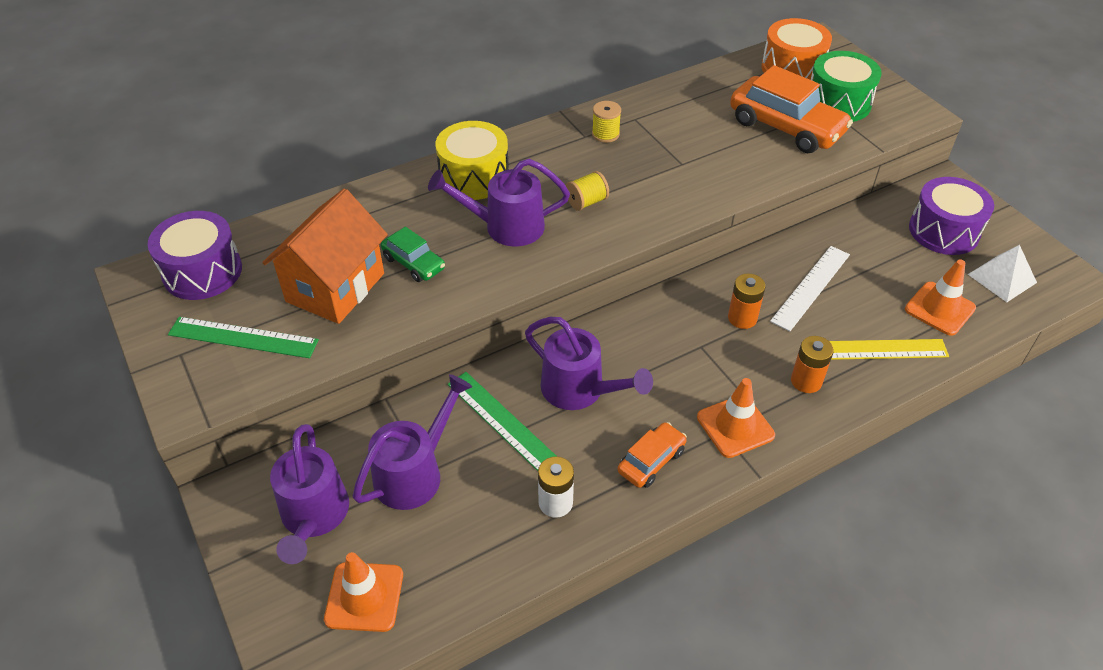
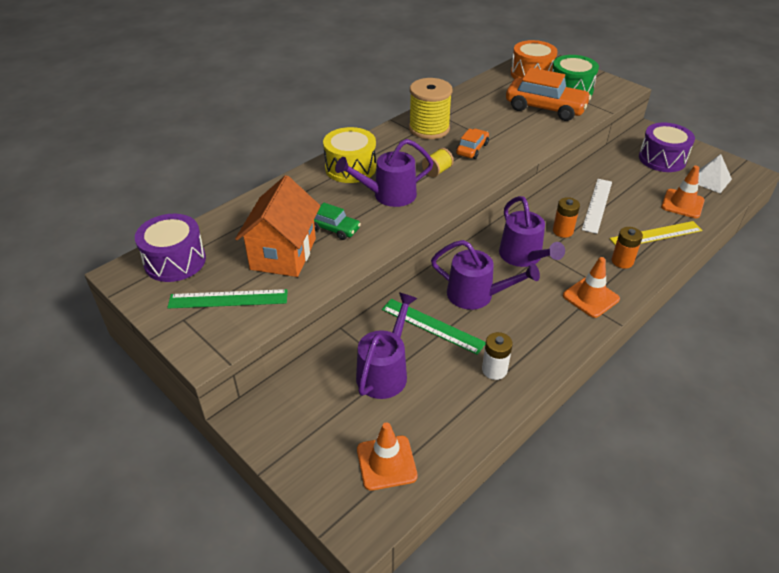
camera: 15 degrees left, 5 degrees down
(314, 517) = (323, 417): purple watering can -> purple watering can (524, 257)
(605, 134) = (429, 129): yellow spool -> yellow spool, size x2.06
(651, 461) = (546, 330): orange car -> orange car (472, 149)

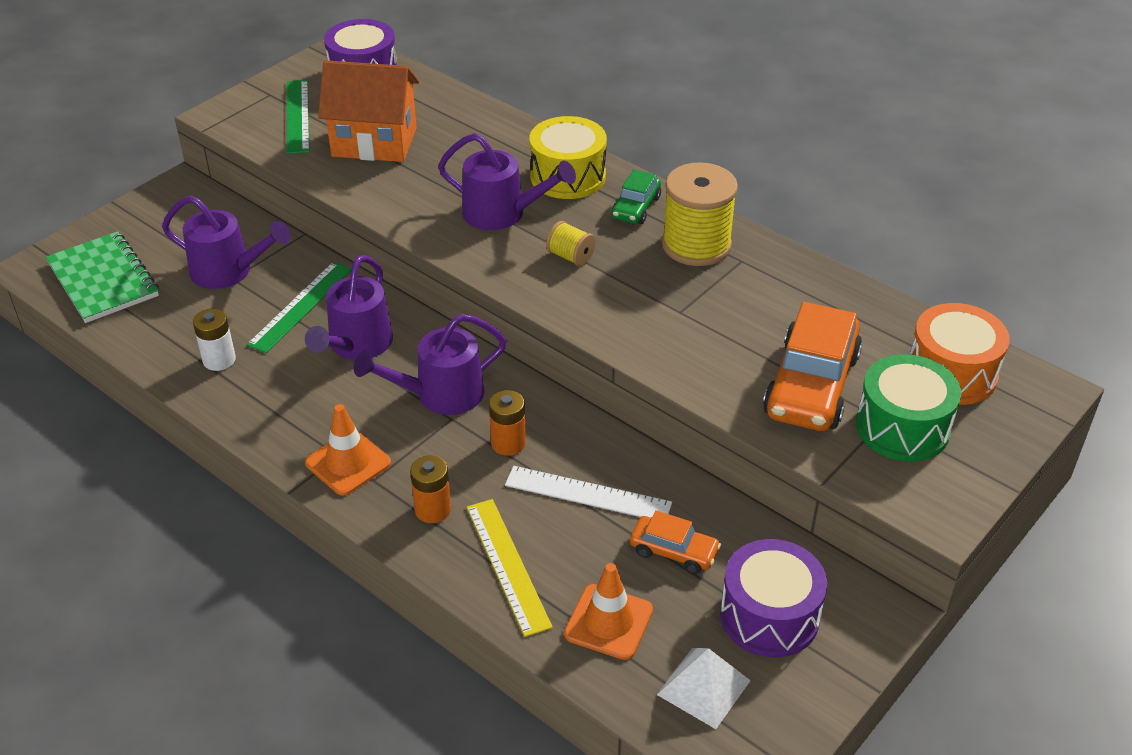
camera: 85 degrees right, 0 degrees up
(334, 228) = (424, 174): green car -> green car (636, 207)
(386, 463) = (103, 280): orange traffic cone -> green notebook
(388, 195) = (502, 213): purple watering can -> purple watering can turned 135 degrees clockwise
(472, 149) = (642, 292): orange car -> orange car (674, 551)

